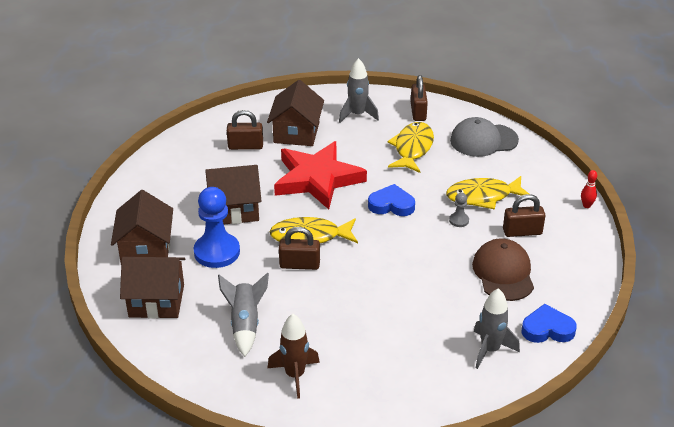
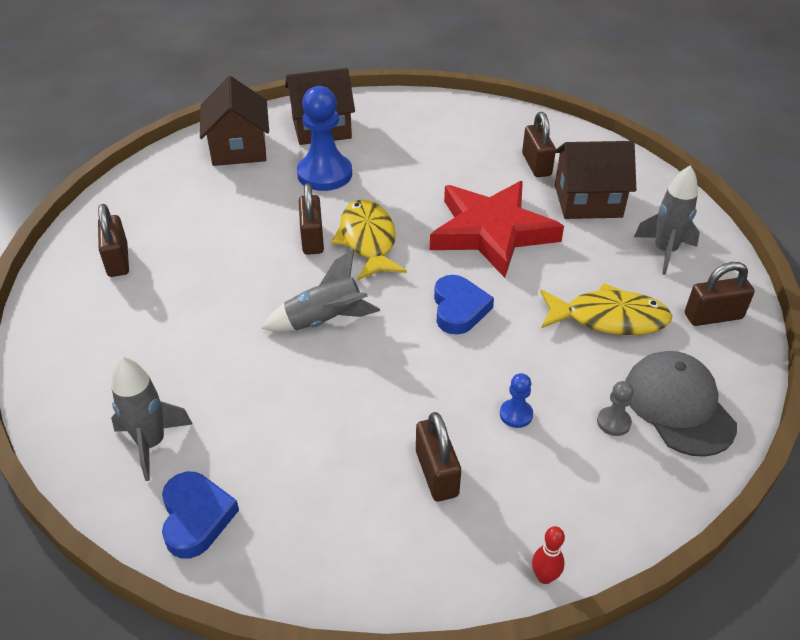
camera: 80 degrees right, 5 degrees up
(234, 209) = (406, 175): brown house -> none
(245, 324) = (203, 212): grey rocket -> grey rocket (325, 321)
(295, 375) = (118, 260): brown rocket -> brown padlock
(459, 220) = (444, 387): grey pawn -> grey pawn (613, 422)
(483, 197) = (516, 414): yellow fish -> blue pawn
(503, 273) = (326, 451): brown cap -> none

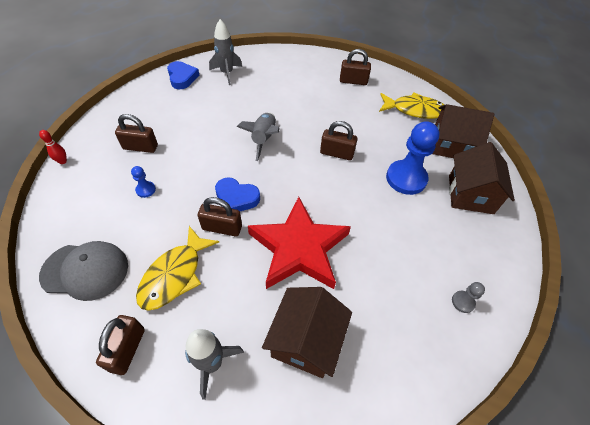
camera: 110 degrees right, 10 degrees up
(196, 517) = (182, 78): blue heart -> blue heart turned 120 degrees counterclockwise
(368, 240) = (323, 178): yellow fish -> yellow fish (414, 110)
(536, 165) = (375, 326): brown padlock -> brown padlock (222, 228)
(613, 422) = (104, 230): grey pawn -> grey pawn (463, 302)

